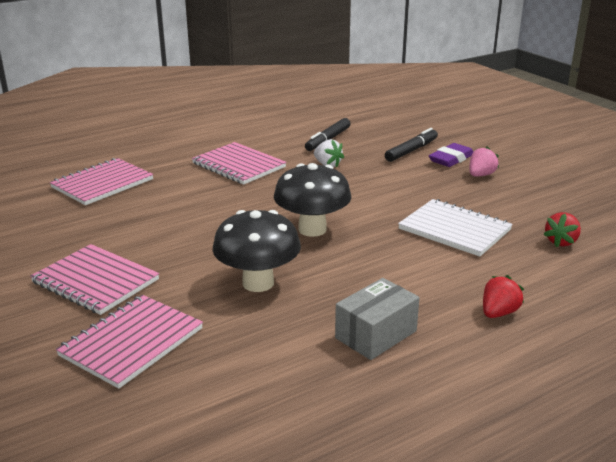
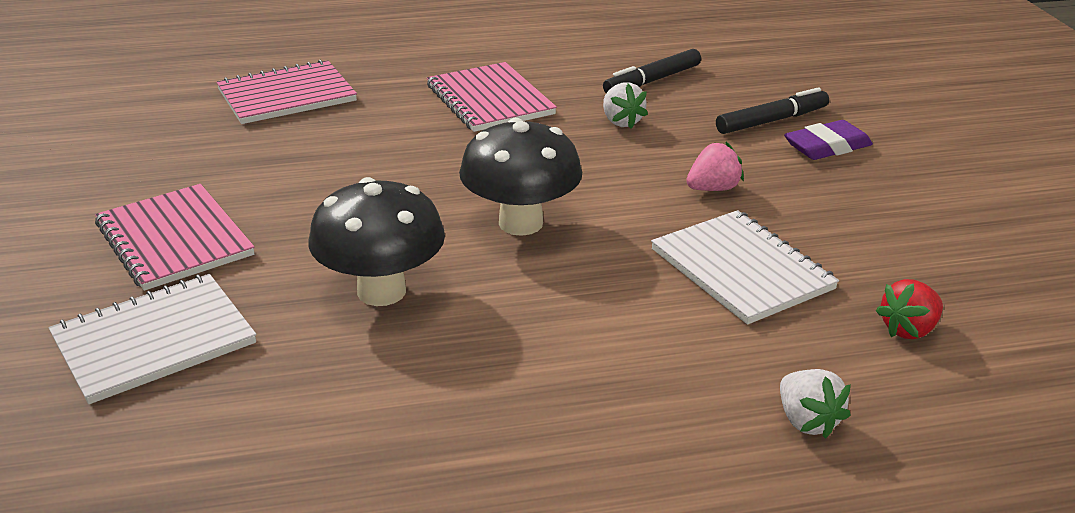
camera: 20 degrees right, 5 degrees up
(132, 342) = (154, 341): pink notebook -> white notebook
(376, 334) = (488, 415): grey box -> none
(480, 175) = (857, 184): pink strawberry -> pink strawberry (713, 189)
(498, 313) = (706, 428): red strawberry -> none
(546, 297) = (807, 421): none -> white strawberry

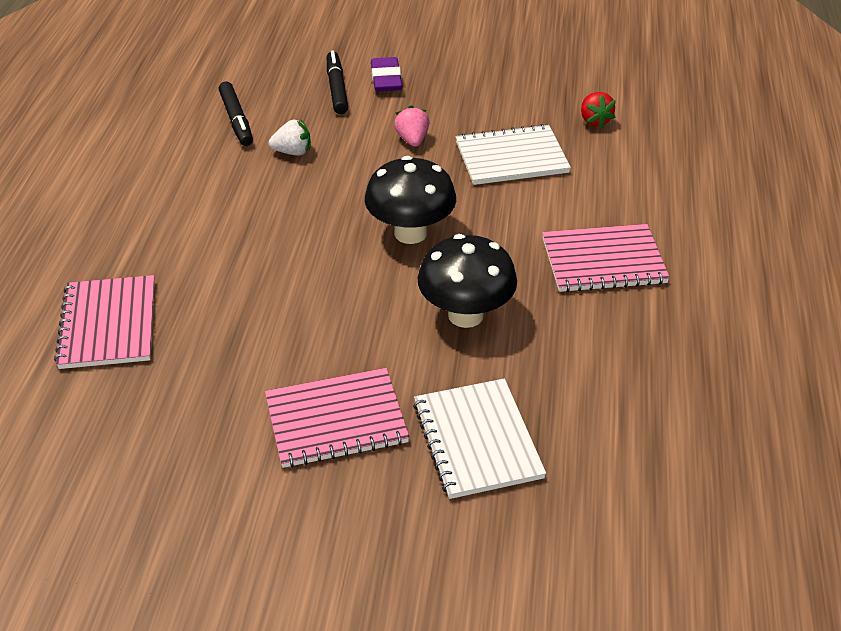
camera: 70 degrees left, 10 degrees up
(490, 100) = (208, 207): pink notebook -> pink notebook (603, 261)
(807, 421) = (658, 180): white strawberry -> none

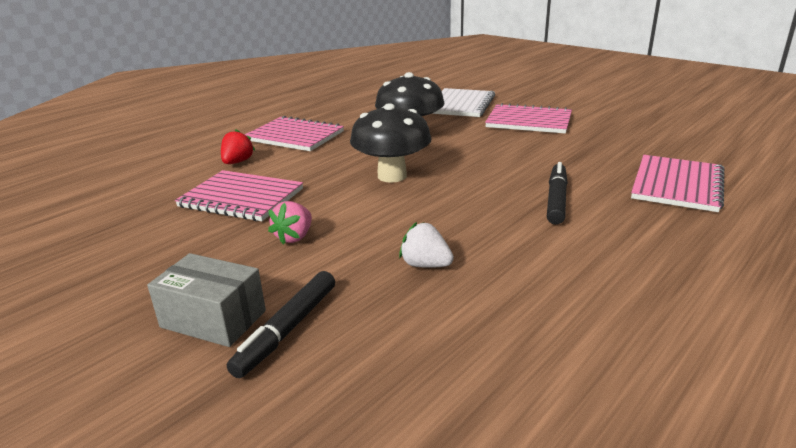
camera: 145 degrees left, 15 degrees down
(236, 120) = (462, 331): black marker -> black marker (556, 200)
(386, 79) = (213, 319): purple eraser -> grey box
(511, 158) = (241, 198): white notebook -> pink notebook
(594, 121) = (128, 203): red strawberry -> red strawberry (237, 162)

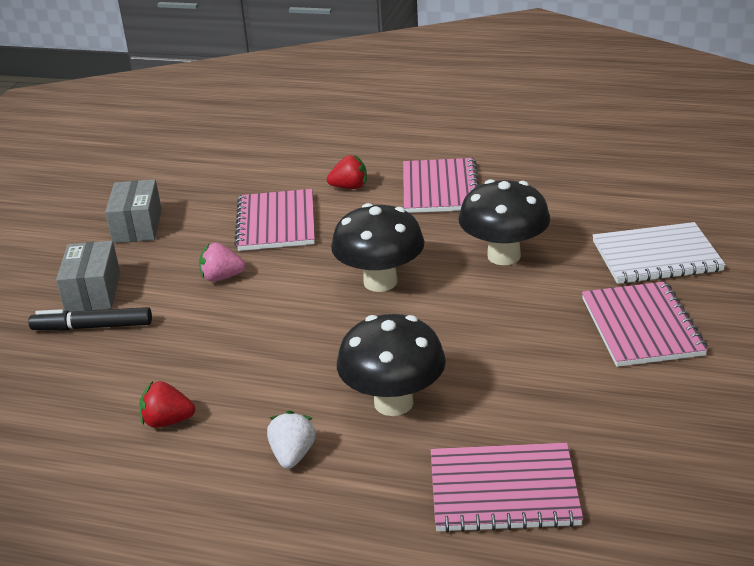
camera: 65 degrees right, 5 degrees up
(120, 268) = (137, 226): none -> grey box
(425, 265) = (210, 358): white strawberry -> white strawberry (293, 455)
(512, 305) = (167, 421): none -> red strawberry
(556, 200) = (393, 403): black marker -> black mushroom

